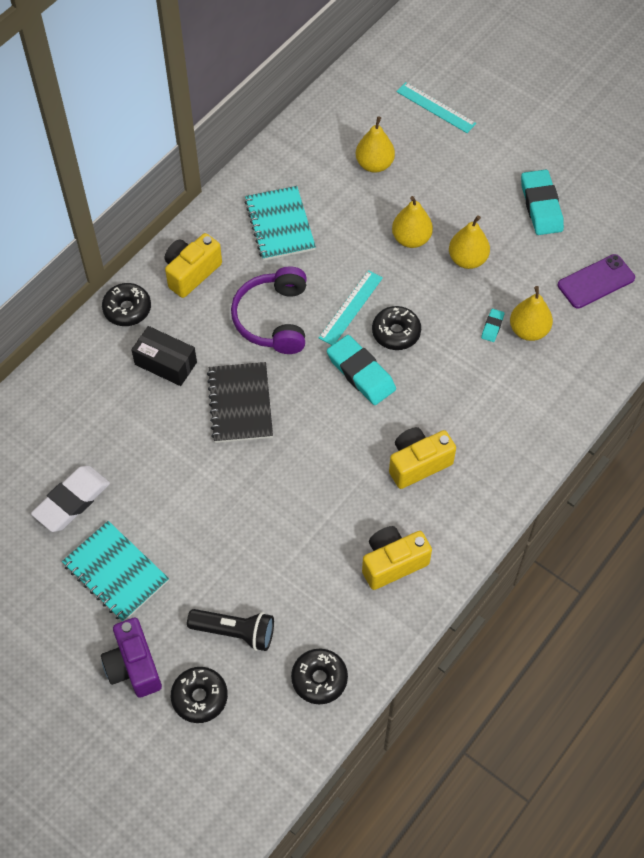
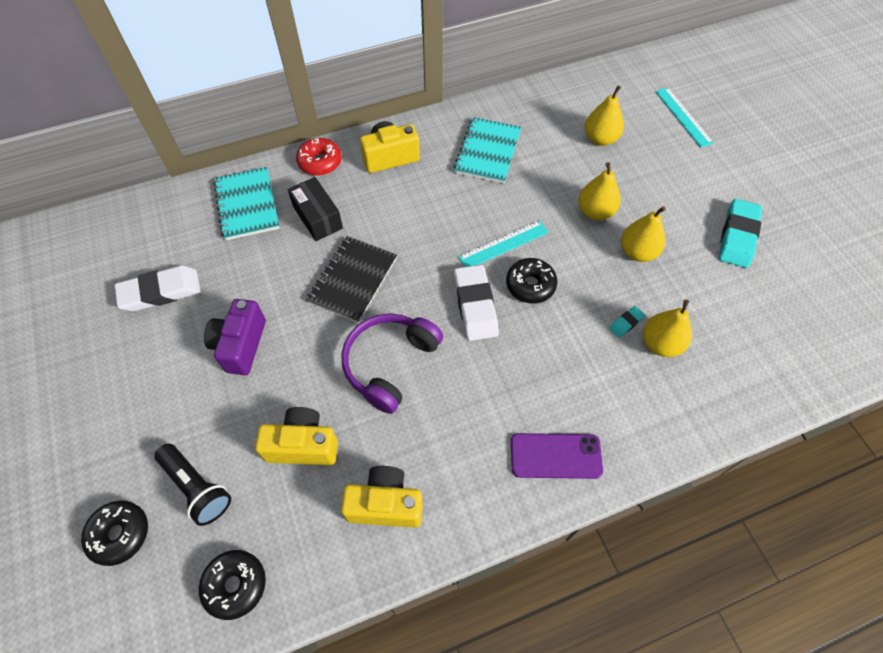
camera: 30 degrees right, 0 degrees up
(116, 572) = (145, 372): turquoise notebook -> turquoise notebook (247, 205)
(127, 309) = (320, 162): black donut -> red donut
(133, 666) = (91, 467): purple camera -> purple camera (240, 345)
(273, 319) = (430, 223): purple headphones -> purple headphones (389, 363)
(361, 373) = (475, 305): turquoise eraser -> white eraser
(418, 464) = (473, 417): yellow camera -> yellow camera (303, 445)
(596, 282) = (757, 330): purple phone -> purple phone (555, 456)

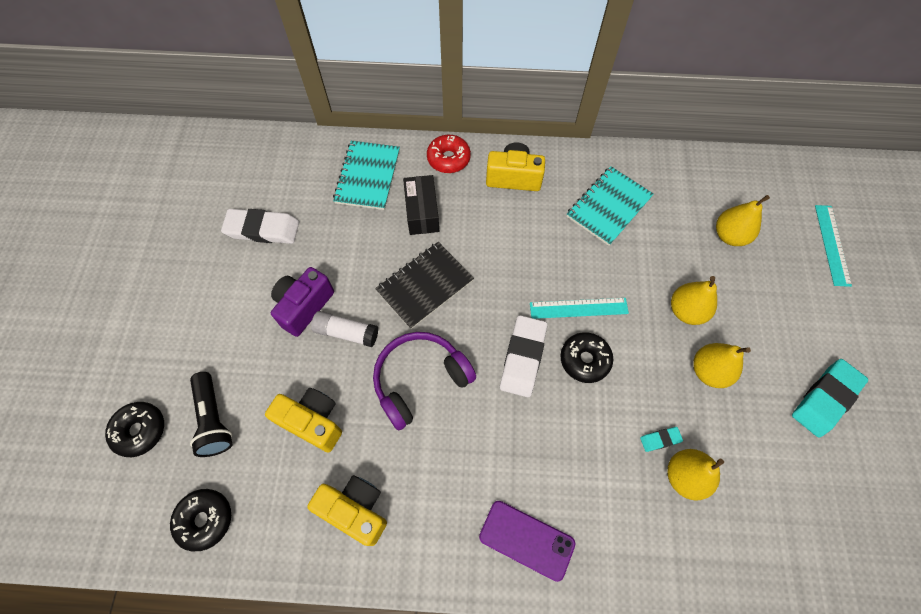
camera: 25 degrees right, 5 degrees up
(296, 351) = (346, 332): none -> white glue stick

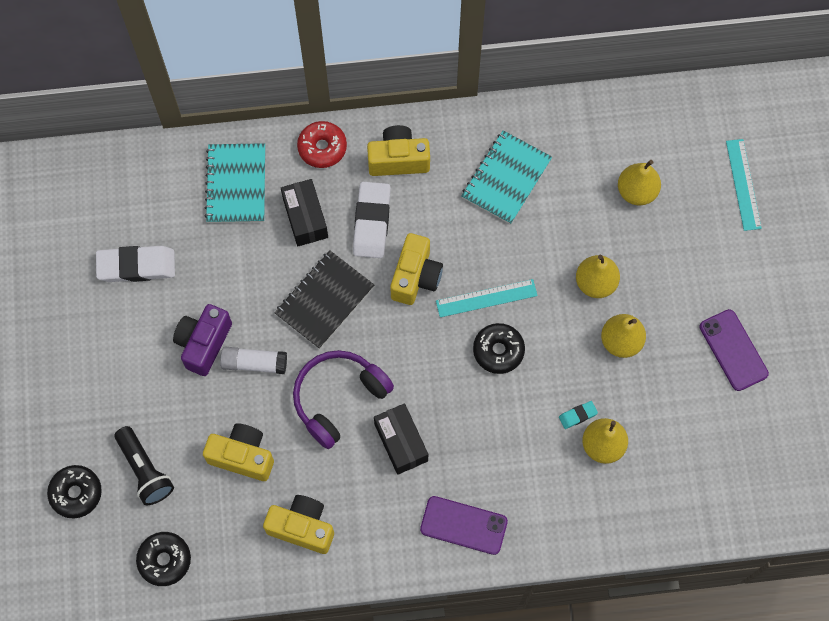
camera: 10 degrees left, 5 degrees up
(474, 436) = (401, 442): none -> black box
(514, 278) = (415, 277): none -> yellow camera
(523, 357) = (437, 359): white eraser -> white eraser (372, 222)
(825, 399) = (733, 350): turquoise eraser -> purple phone

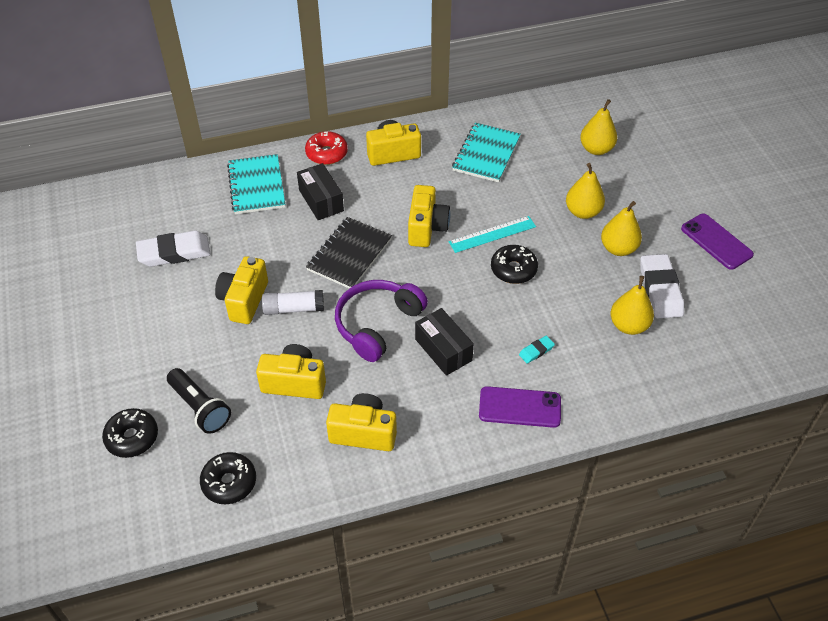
camera: 10 degrees left, 20 degrees down
(204, 343) = (244, 300): purple camera -> yellow camera
(372, 222) = (380, 196): white eraser -> white eraser (660, 289)
(578, 415) = (599, 306): turquoise eraser -> turquoise eraser (536, 351)
(743, 184) = (680, 134): turquoise ruler -> none

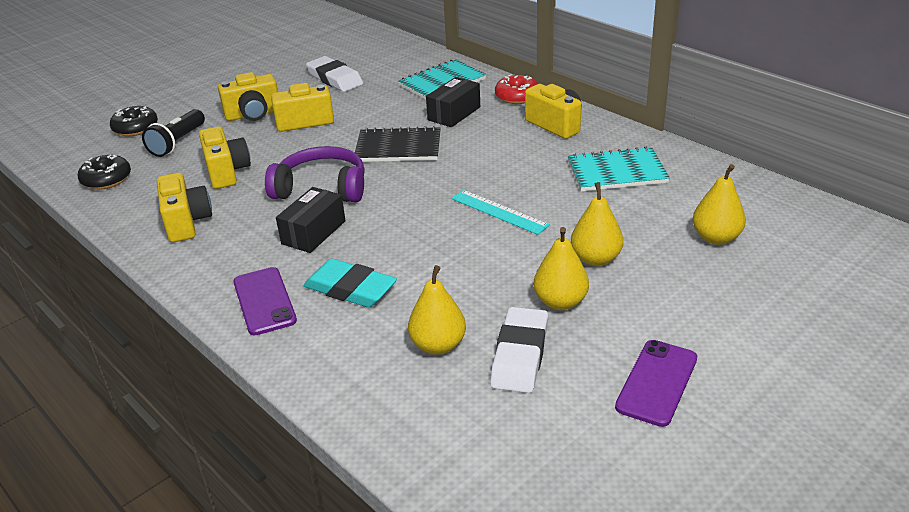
camera: 65 degrees right, 15 degrees down
(293, 309) = (311, 144): white glue stick -> none
(426, 228) = (471, 173): yellow camera -> yellow camera (253, 114)
(513, 269) = (459, 240): black donut -> none
(536, 351) = (350, 289): turquoise eraser -> turquoise eraser, size x2.15
(660, 289) = (520, 355): white eraser -> white eraser turned 45 degrees counterclockwise

